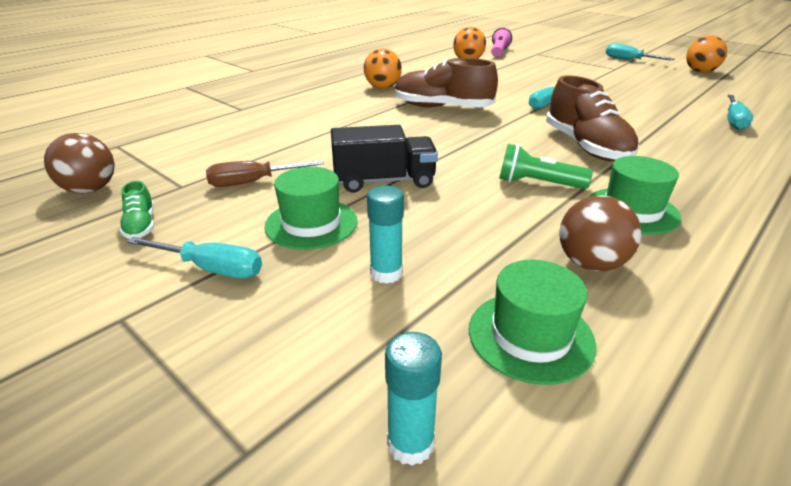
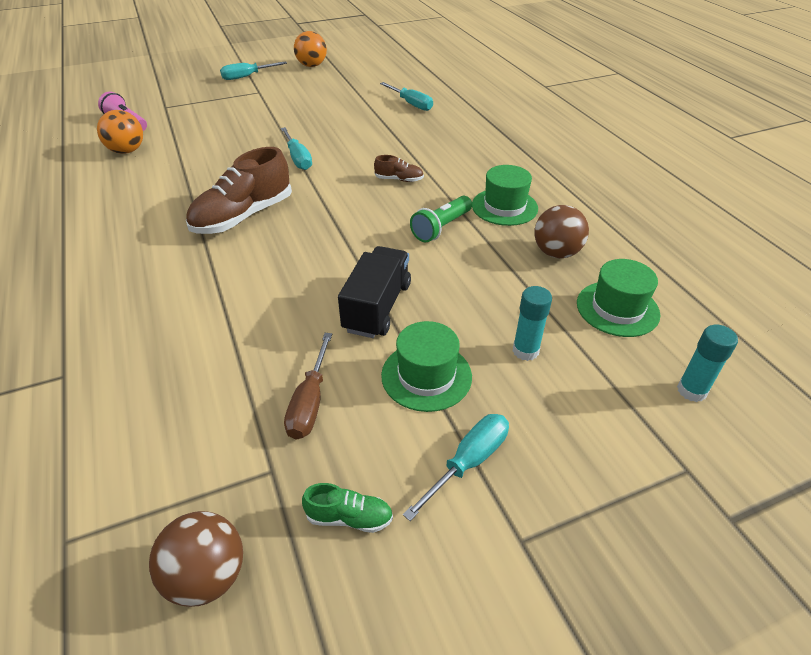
camera: 65 degrees left, 10 degrees up
(382, 87) = (135, 235): orange ball -> none
(586, 147) = (399, 179): brown shoe -> brown shoe, size x0.46

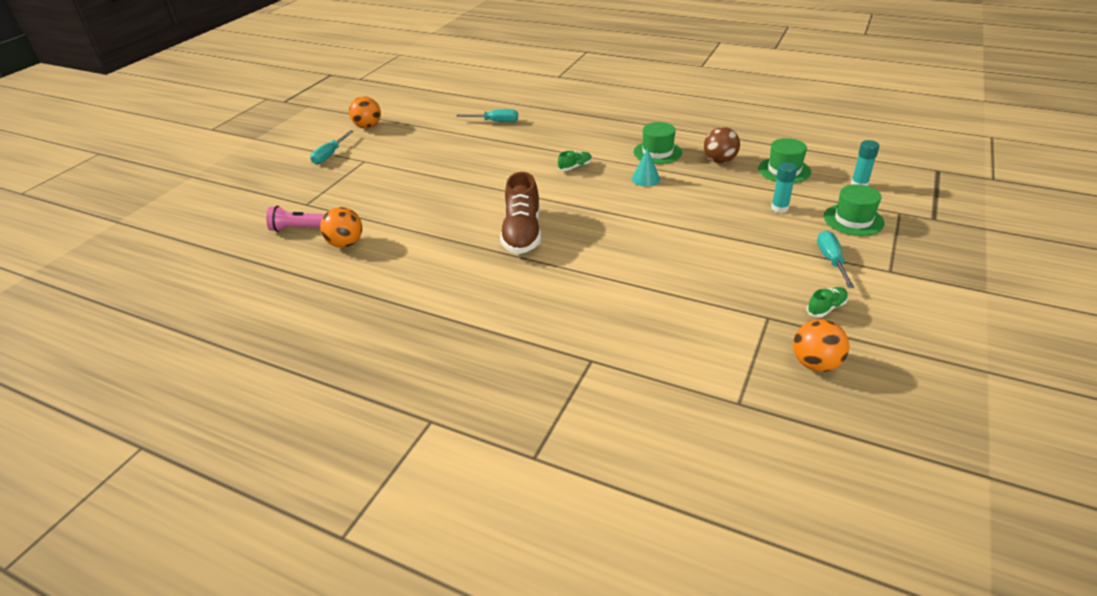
camera: 40 degrees left, 5 degrees down
(207, 576) = (815, 364): brown ball -> orange ball
(298, 158) = (487, 186): turquoise screwdriver -> none
(310, 402) = (733, 284): brown screwdriver -> none
(377, 307) = (685, 231): black truck -> none
(399, 179) = (575, 167): brown shoe -> green shoe
(426, 376) = (760, 243): green hat -> green hat (853, 220)
(441, 228) = (645, 179): green flashlight -> turquoise cone

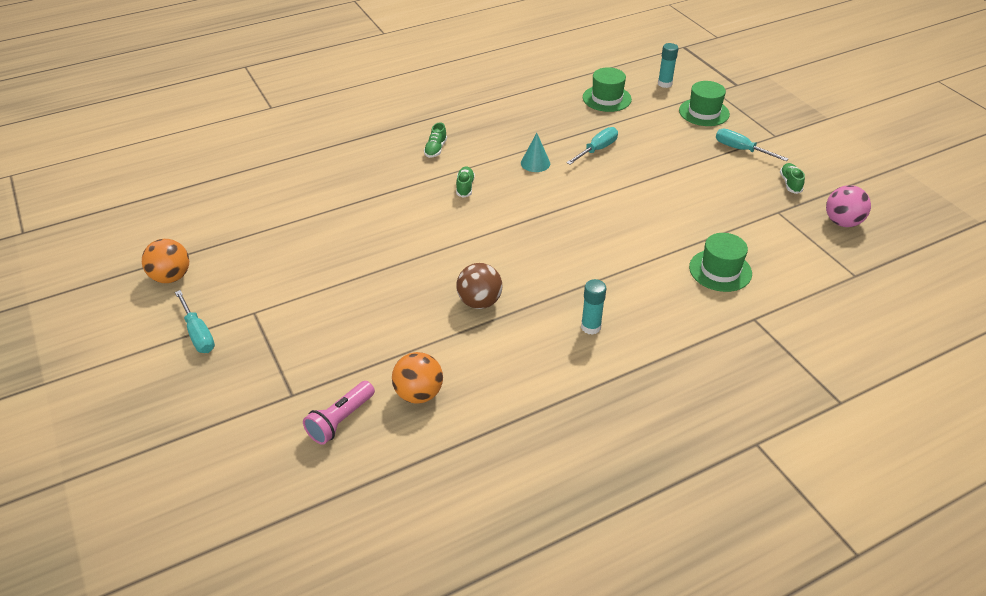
camera: 55 degrees left, 5 degrees up
(495, 121) = (305, 188): turquoise screwdriver -> turquoise screwdriver (597, 150)
(522, 233) = (539, 270): brown shoe -> none
(601, 139) = (435, 149): none -> green shoe
(657, 152) = (500, 135): green hat -> green hat (720, 270)
(719, 161) = (555, 116): brown ball -> brown ball (479, 302)
(779, 208) = (655, 131): turquoise glue stick -> turquoise glue stick (591, 327)
(815, 364) = (842, 222): orange ball -> pink ball

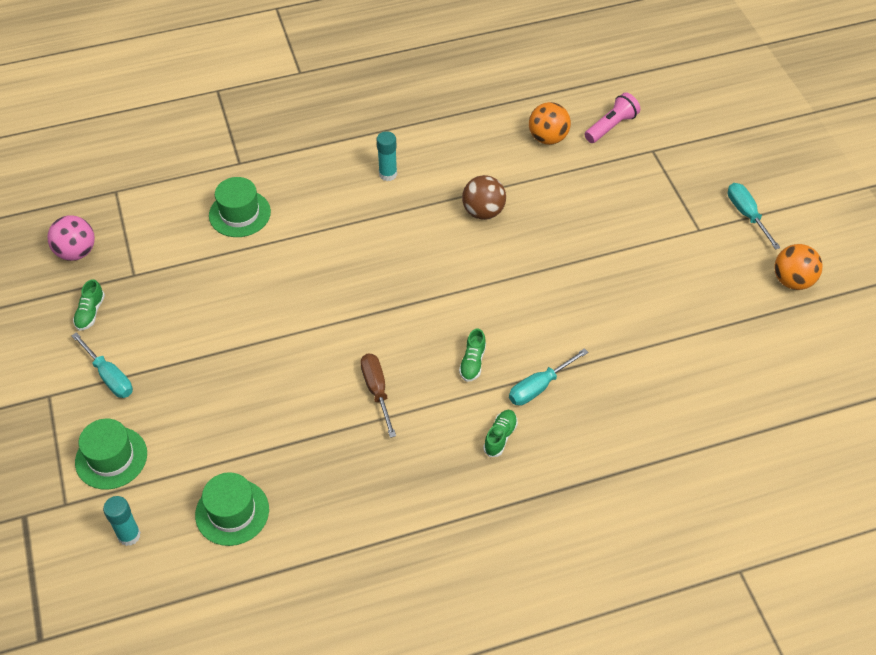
camera: 170 degrees left, 10 degrees up
(535, 163) = (377, 391): turquoise cone -> brown screwdriver
(597, 150) = (290, 404): turquoise screwdriver -> turquoise screwdriver (539, 387)

